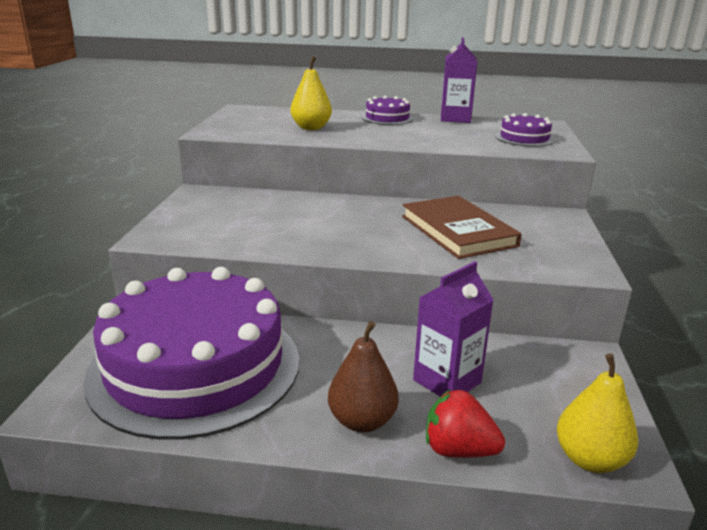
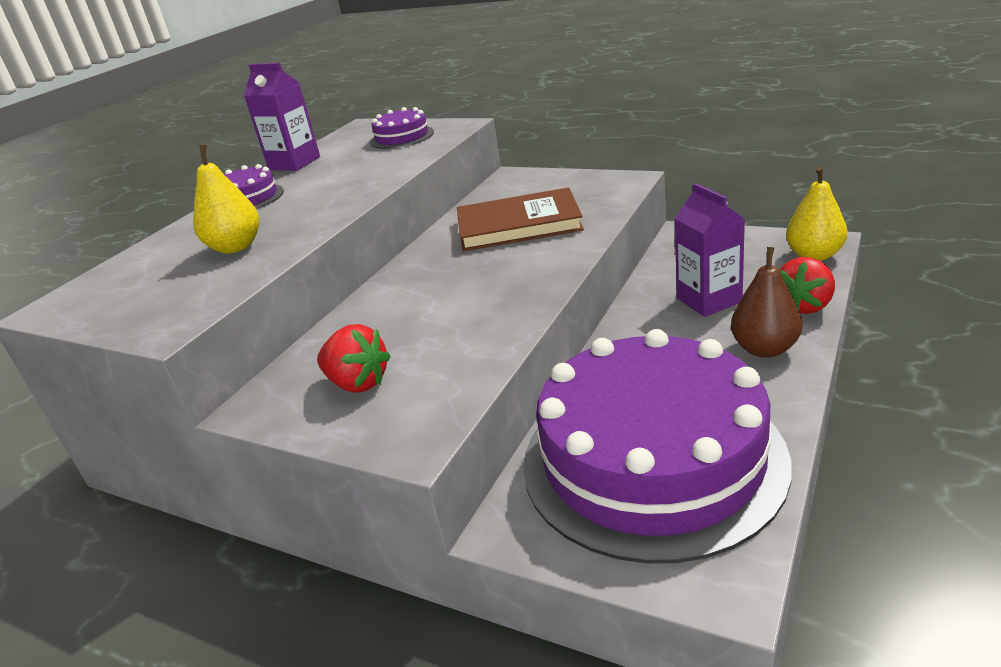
camera: 65 degrees left, 5 degrees up
(217, 213) = (358, 383): none -> red strawberry

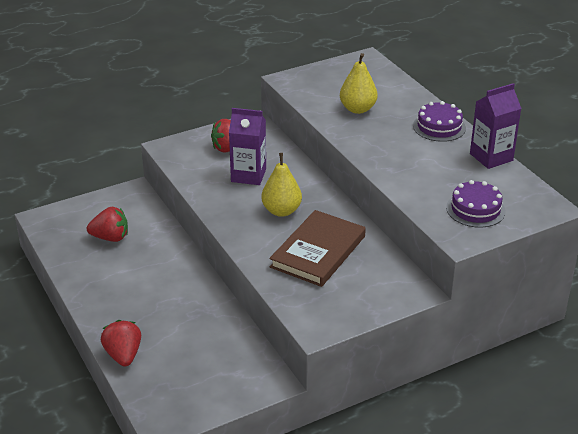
camera: 120 degrees right, 5 degrees up
(652, 459) = (110, 238): purple cake -> red strawberry
(709, 300) = (182, 330): purple carton -> purple carton (248, 175)
(765, 349) = (117, 314): brown pear -> none
(814, 255) = (157, 405): yellow pear -> yellow pear (281, 211)

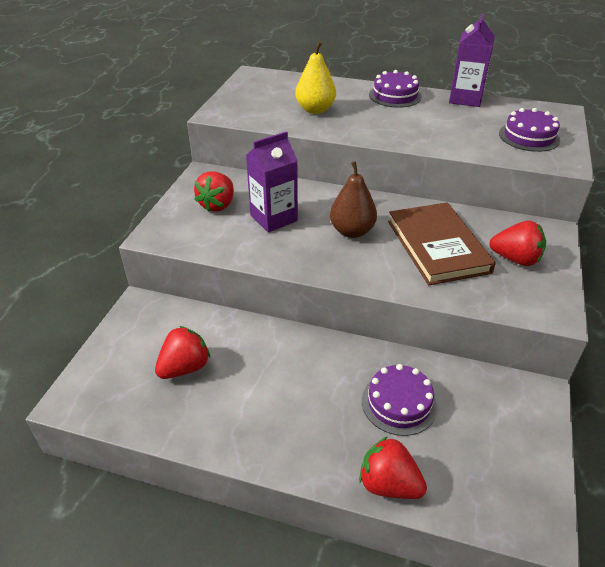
camera: 45 degrees left, 5 degrees up
(188, 329) = (399, 403): none -> purple cake
(281, 211) = (352, 231): yellow pear -> brown pear
(354, 289) = (515, 259): none -> red strawberry

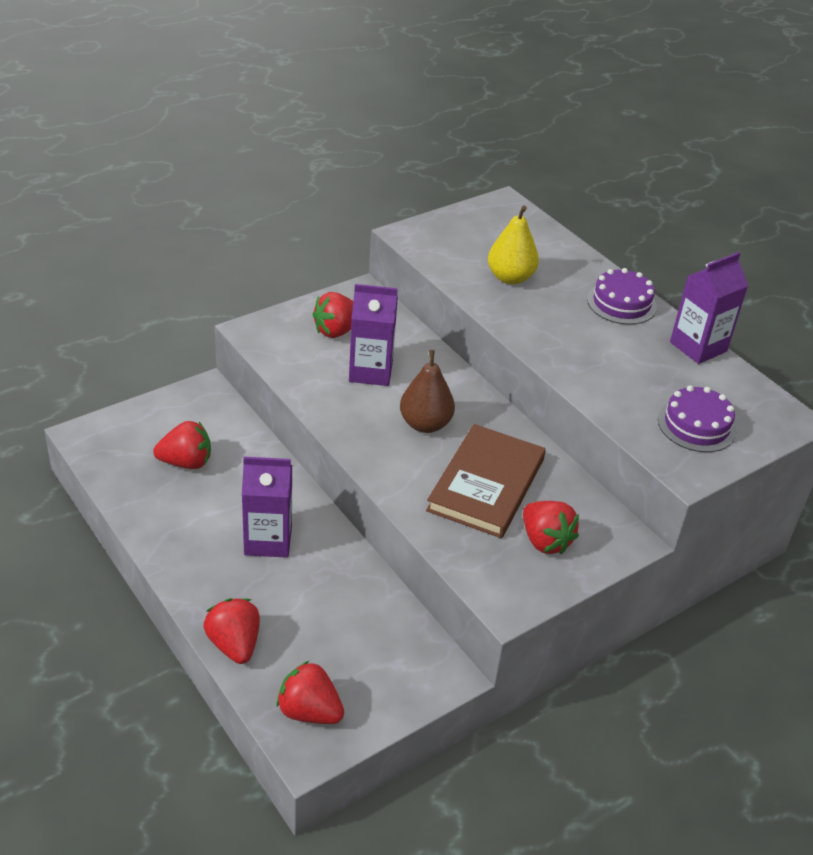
camera: 35 degrees right, 0 degrees up
(314, 384) = (268, 540): none -> purple carton
(399, 403) = (317, 599): purple cake -> none
(501, 493) = (309, 711): none -> red strawberry

